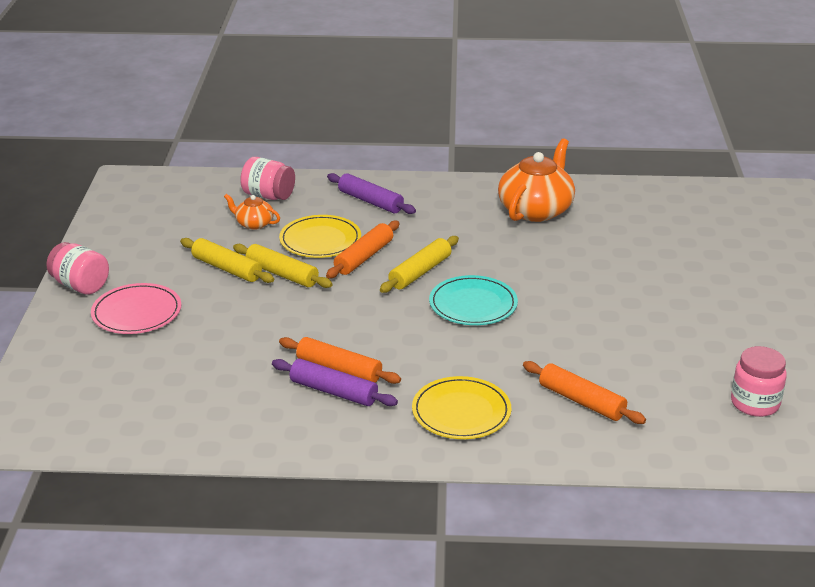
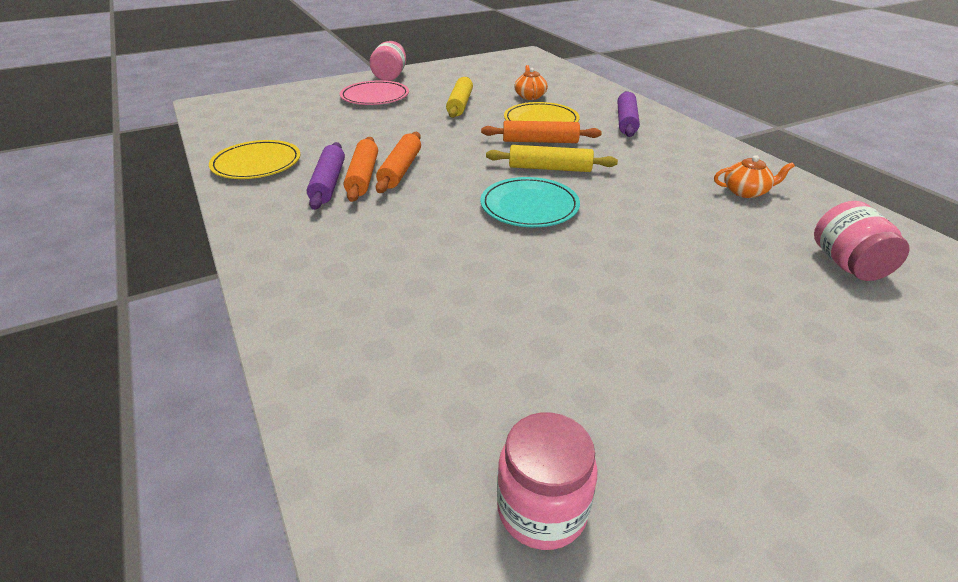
camera: 60 degrees right, 5 degrees up
(268, 196) = (574, 90): pink jar -> pink jar (847, 264)
(282, 274) = (475, 121): yellow rolling pin -> none
(461, 412) = (338, 250): yellow plate -> yellow plate (256, 164)
(536, 210) = (746, 192): orange teapot -> orange teapot, size x0.50
(581, 401) = (413, 323): orange rolling pin -> orange rolling pin (400, 170)

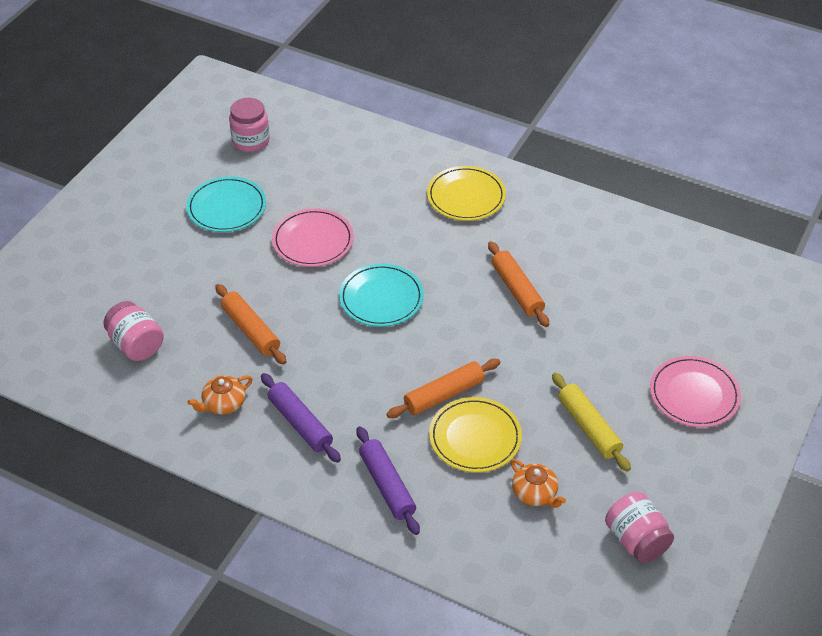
camera: 145 degrees right, 10 degrees up
(256, 164) = (632, 240): yellow plate -> yellow plate (466, 196)
(329, 183) = (549, 248): purple rolling pin -> purple rolling pin (300, 423)
(363, 176) = (534, 268): orange rolling pin -> orange rolling pin (250, 330)
(390, 76) = (746, 454): pink jar -> pink jar (636, 540)
(550, 168) = (402, 354): yellow rolling pin -> none
(558, 283) = (313, 241): none -> pink plate
(661, 383) = (226, 207): none -> turquoise plate

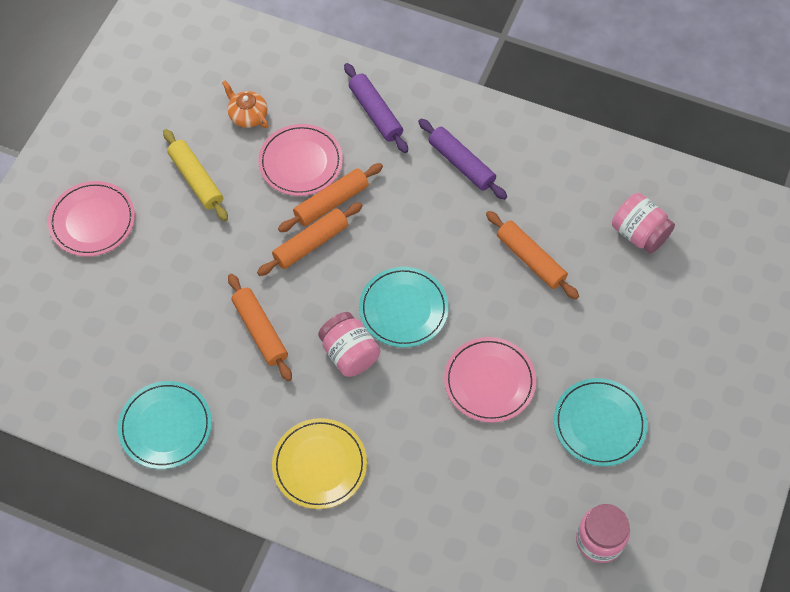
camera: 175 degrees right, 15 degrees up
(223, 403) = (536, 178): orange teapot -> none
(467, 358) = (311, 243): none -> orange rolling pin
(475, 437) = (301, 162): yellow plate -> pink plate
(597, 228) = (165, 426): none -> turquoise plate
(636, 540) = (165, 83): pink jar -> pink jar (349, 353)

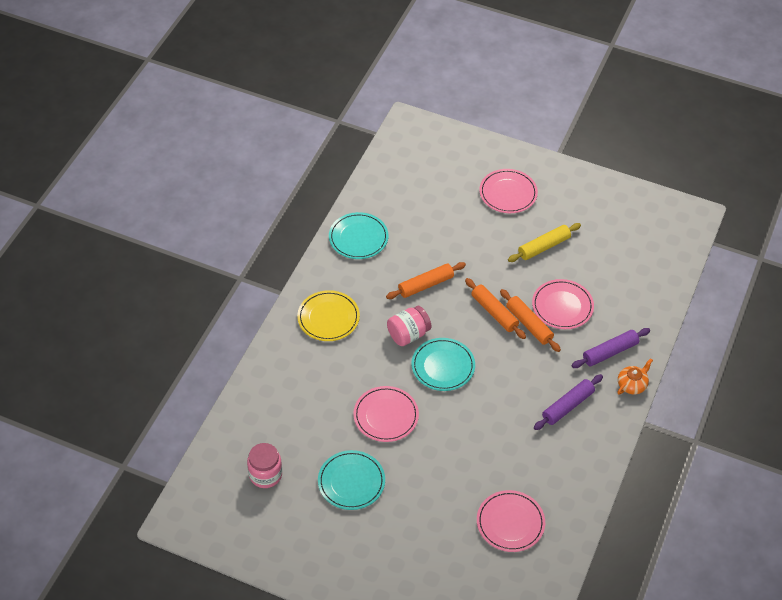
camera: 90 degrees right, 10 degrees down
(248, 115) = (601, 274): orange teapot -> orange teapot (632, 384)
(530, 259) = (485, 447): orange rolling pin -> none
(639, 234) = (510, 523): pink jar -> pink plate

